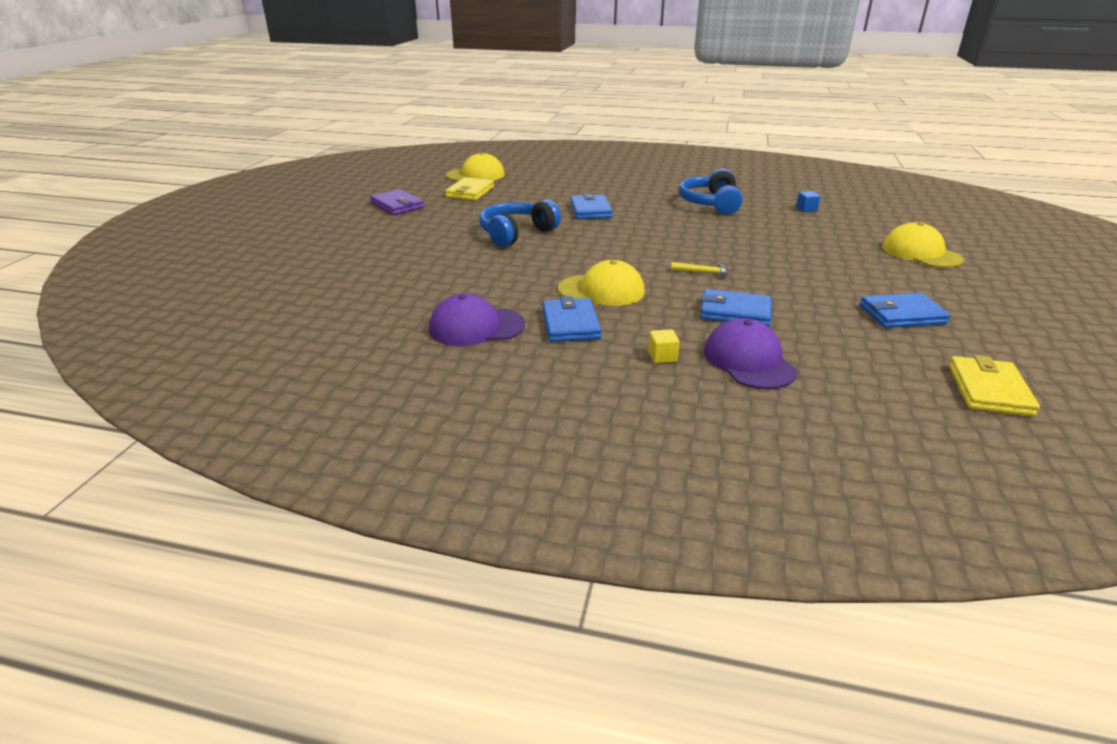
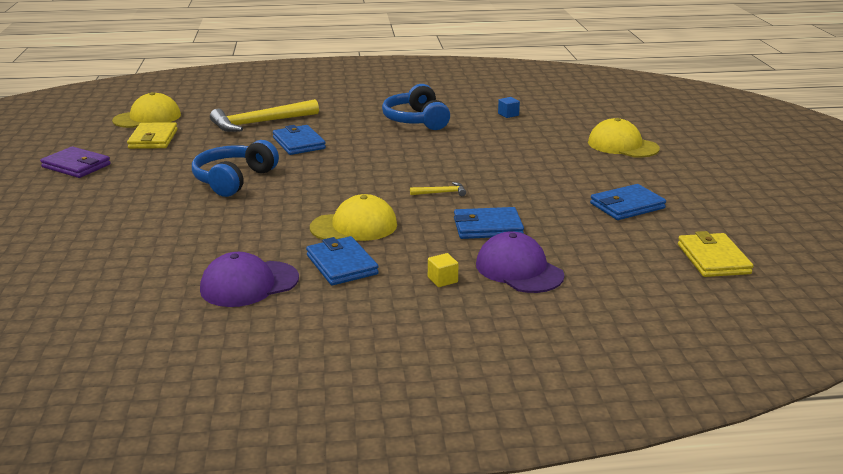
camera: 20 degrees left, 5 degrees down
(566, 189) = (260, 123): none -> yellow hammer

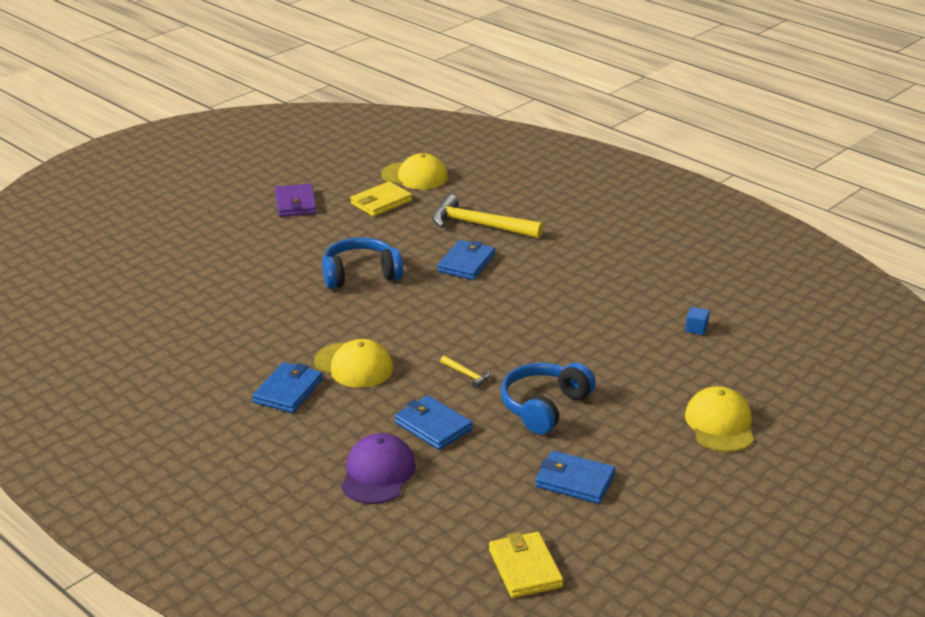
camera: 50 degrees right, 5 degrees up
(249, 284) = (217, 369): purple cap -> none
(416, 120) = (602, 290): blue headphones -> blue headphones (544, 407)
(442, 280) = (318, 445): yellow cube -> none
(713, 259) = (525, 568): yellow wallet -> yellow wallet turned 60 degrees counterclockwise

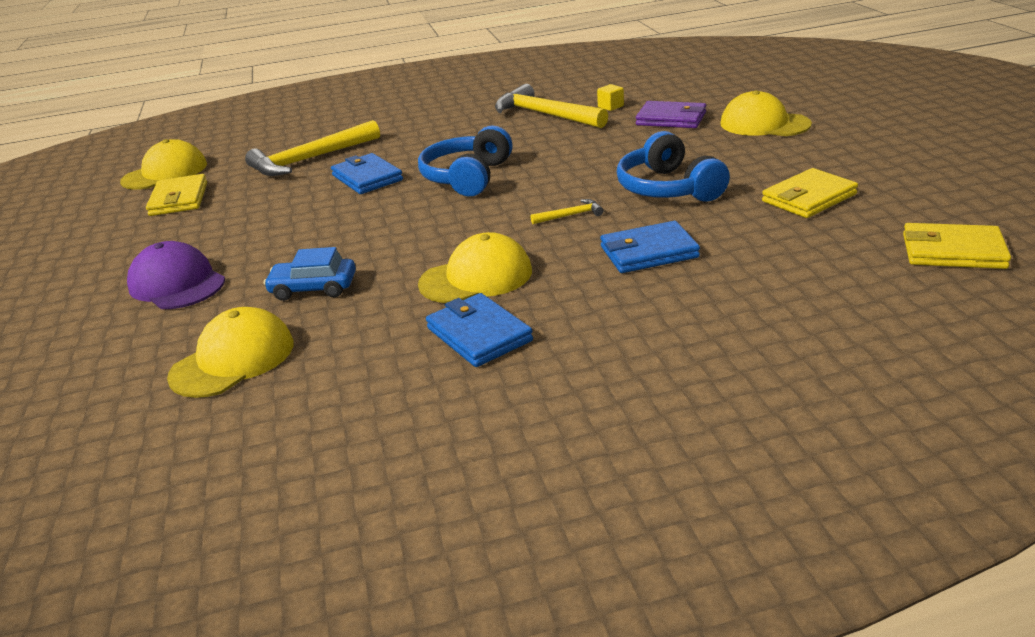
camera: 55 degrees left, 0 degrees up
(214, 316) = (233, 359): none -> yellow cap
(295, 203) = (84, 249): purple wallet -> purple wallet (671, 119)
(303, 309) = (313, 288): none -> blue car
(360, 274) = (298, 238): blue headphones -> blue headphones (467, 177)
(378, 473) = (715, 305): purple cap -> purple cap (177, 283)
(575, 481) = (808, 198): blue wallet -> yellow wallet
(650, 300) = (545, 115): none -> yellow hammer
(696, 329) = (610, 106): blue cube -> yellow cube

